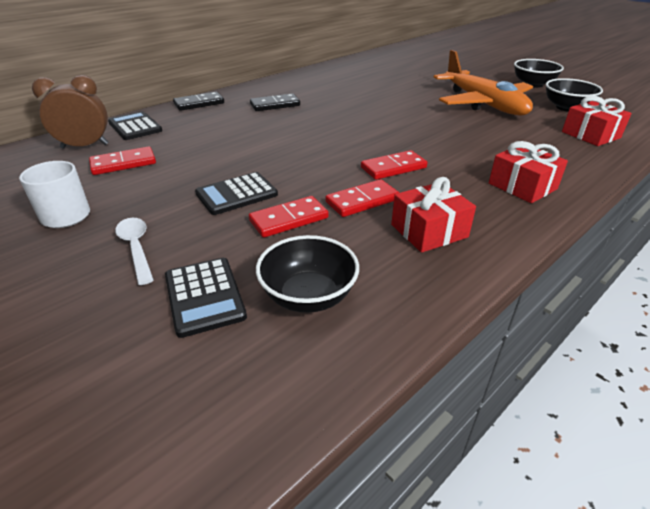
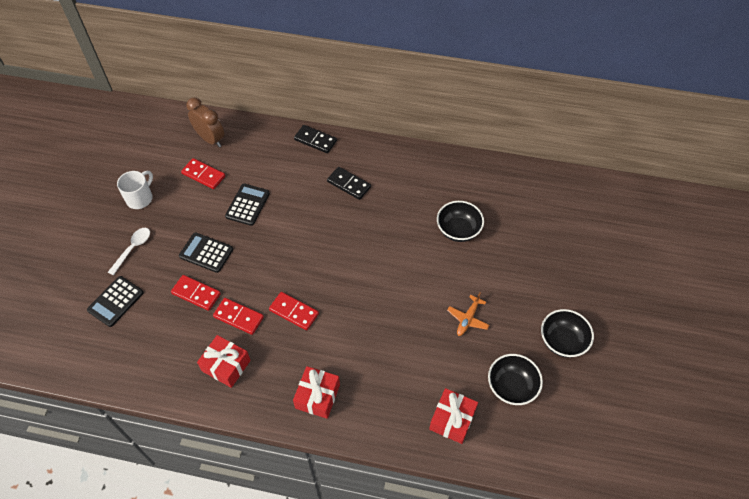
camera: 55 degrees right, 20 degrees up
(135, 127) = (252, 139): black calculator -> black calculator (247, 205)
(308, 296) = (138, 341): black bowl -> black bowl (458, 230)
(482, 103) = (468, 318): orange plane -> orange plane, size x0.41

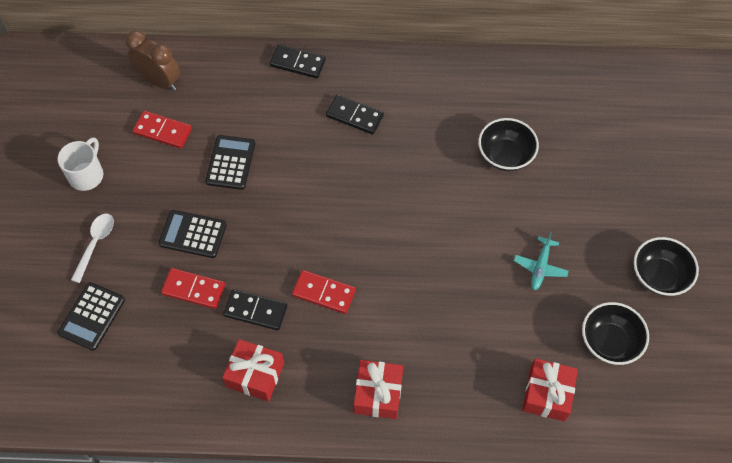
camera: 10 degrees left, 5 degrees up
(238, 317) = (255, 311): red domino -> black domino
(468, 318) = (540, 267): orange plane -> turquoise plane

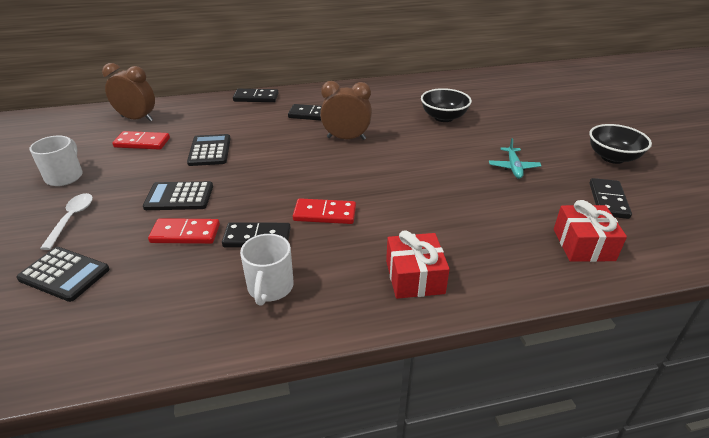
camera: 15 degrees left, 25 degrees down
(92, 316) = (64, 274): black calculator -> black calculator turned 75 degrees counterclockwise
(255, 375) = (270, 288): red gift -> white mug
(380, 172) = (346, 138): none -> brown clock
(609, 342) = (608, 200): black bowl -> black domino

